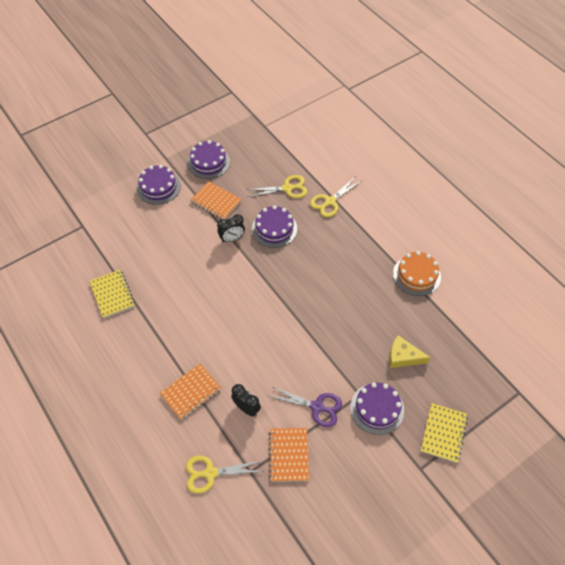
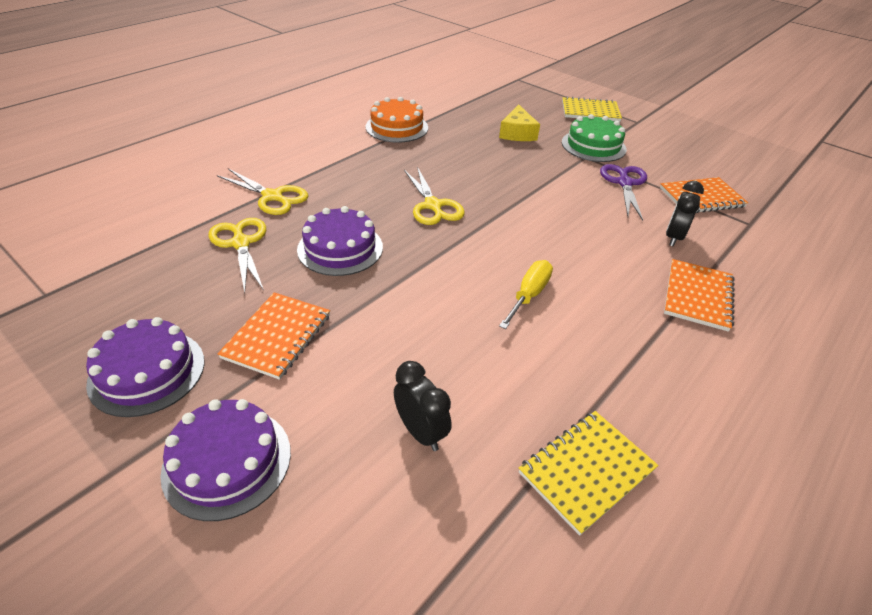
camera: 105 degrees left, 15 degrees down
(191, 392) = (698, 296): orange notebook -> orange notebook turned 75 degrees clockwise
(210, 473) = (788, 256): yellow scissors -> yellow scissors (433, 206)
(215, 306) = (529, 295): none -> yellow screwdriver
(232, 238) = (373, 297): black clock -> black clock (421, 432)
(377, 408) = (593, 146): purple cake -> green cake

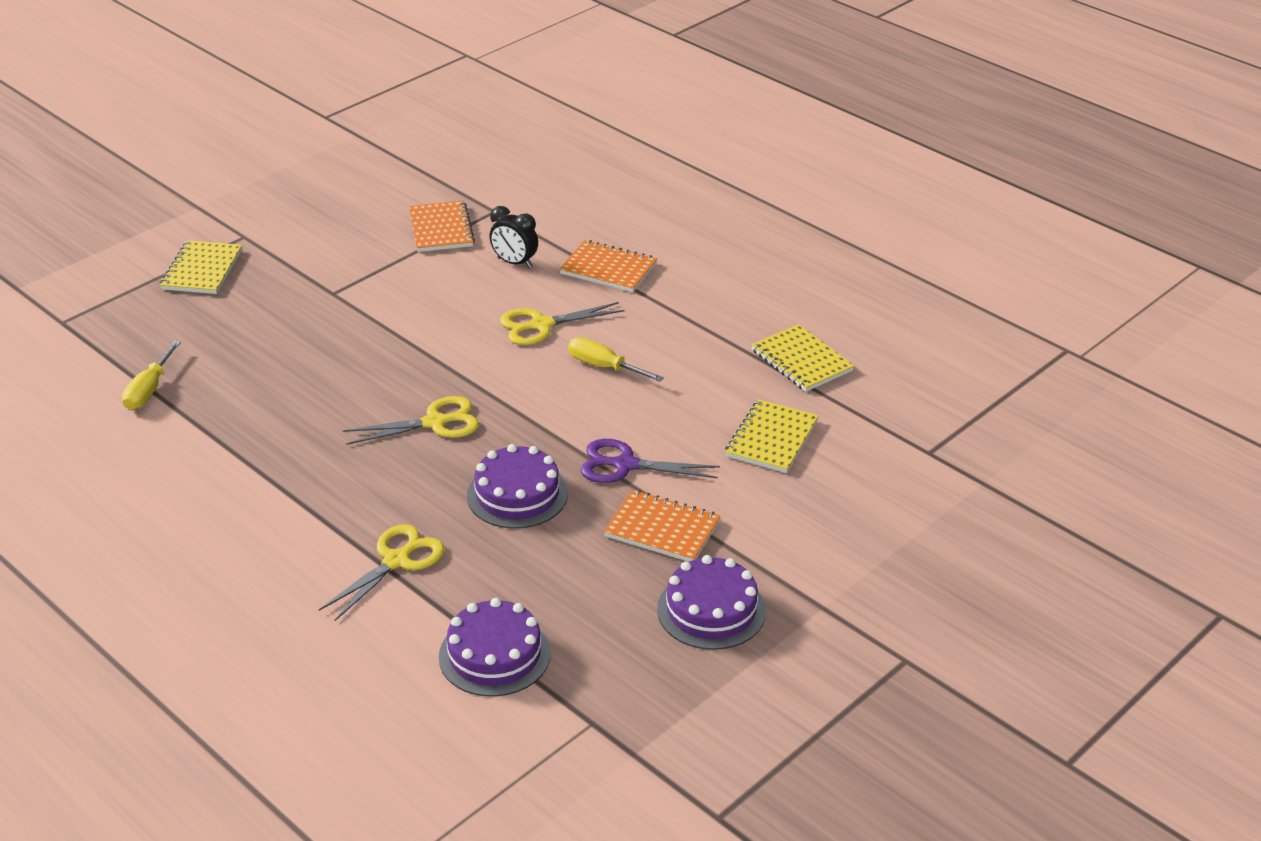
camera: 85 degrees left, 5 degrees down
(227, 461) = (807, 542): purple cake -> purple cake (494, 655)
(240, 243) = (501, 576): yellow scissors -> yellow scissors (541, 325)
(397, 127) = (211, 452): orange cake -> none
(421, 432) = (771, 439): black clock -> yellow notebook
(457, 106) = (149, 390): none -> yellow screwdriver
(517, 133) = (255, 341): yellow cheese -> none
(593, 146) = (305, 282): green cake -> none
(624, 183) = (402, 274): purple scissors -> purple scissors (625, 465)

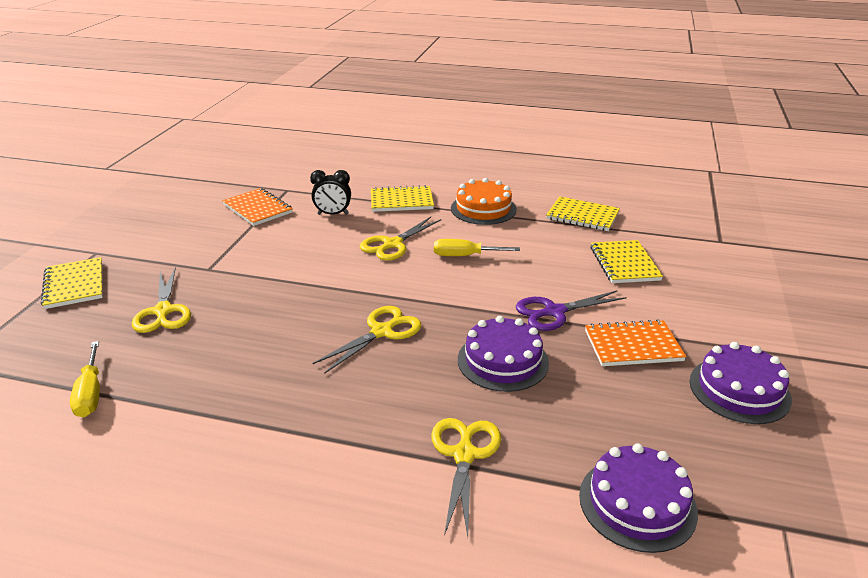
camera: 30 degrees left, 5 degrees down
(259, 328) = (163, 311): none -> yellow scissors
(608, 269) = (401, 201): orange notebook -> yellow notebook
(692, 311) = (483, 209): none -> orange cake

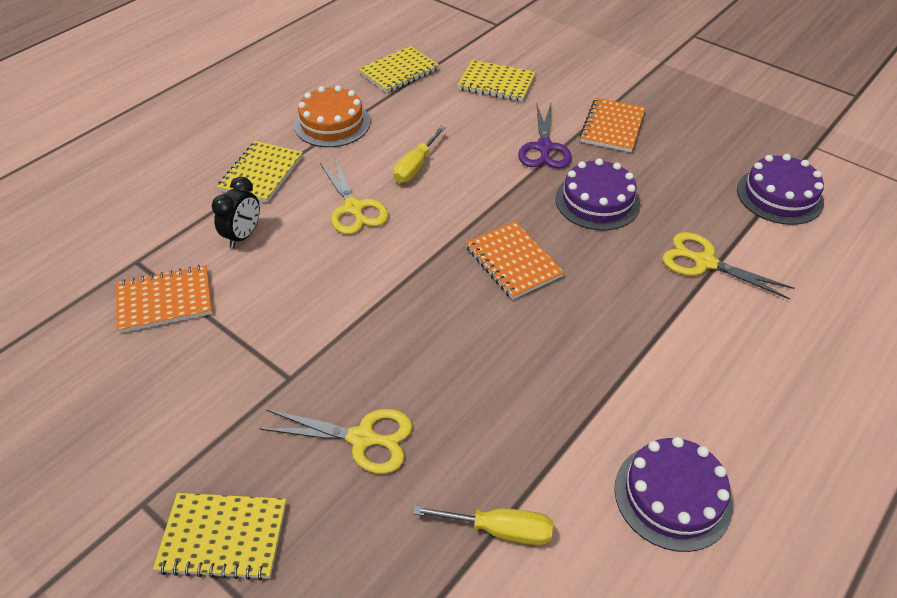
camera: 65 degrees left, 15 degrees up
(382, 331) = (513, 262): yellow scissors -> orange notebook
(739, 390) = (686, 103): purple cake -> purple cake (673, 496)

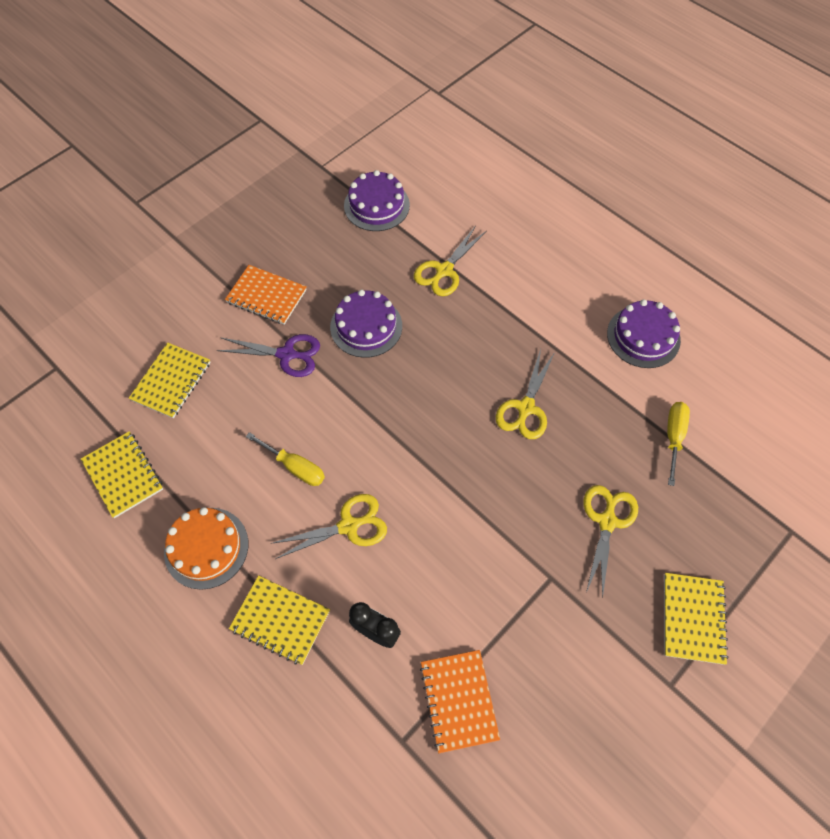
camera: 85 degrees left, 15 degrees up
(513, 262) = (432, 399): orange notebook -> none
(517, 350) = (525, 408): none -> yellow scissors

